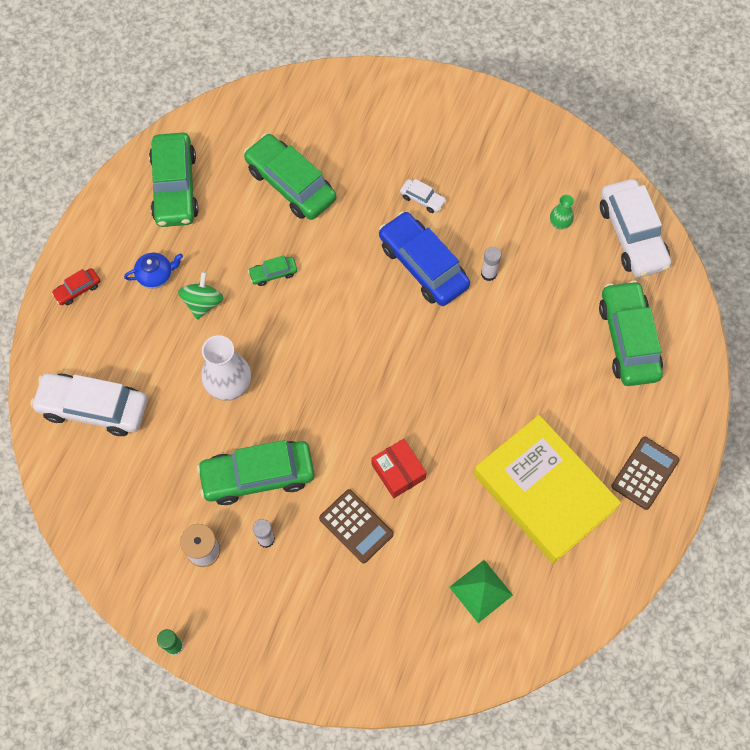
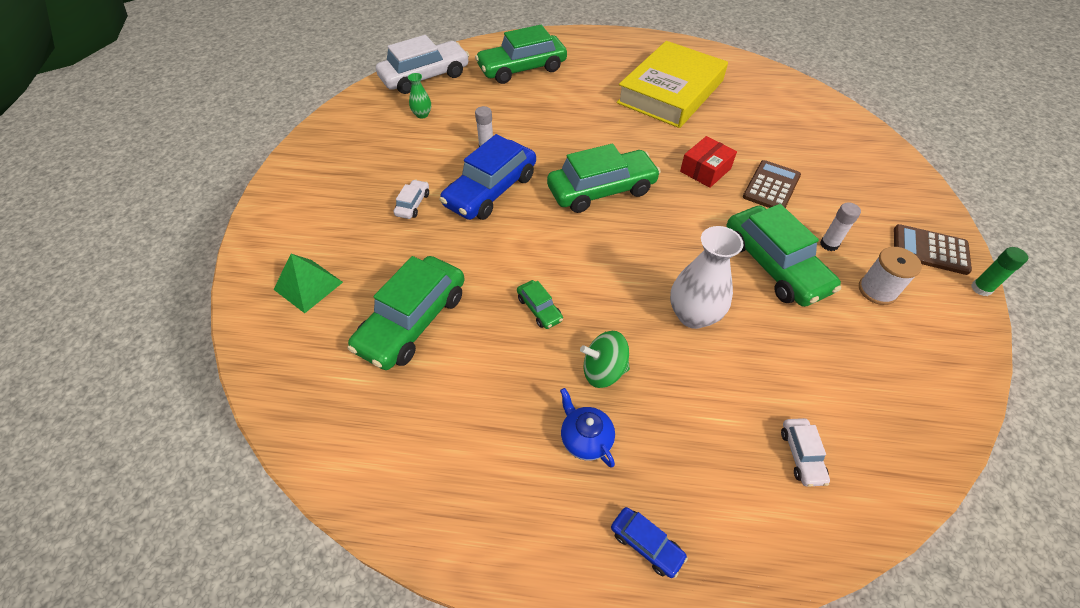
camera: 105 degrees left, 15 degrees down
(78, 289) = (646, 544): red car -> blue car
(93, 408) = (801, 455): white car -> white car, size x0.45
(175, 187) = (440, 458): green car -> green car (601, 190)
(481, 591) = (769, 110): green pyramid -> green pyramid (308, 285)
(645, 473) = (627, 51): brown calculator -> brown calculator (930, 250)

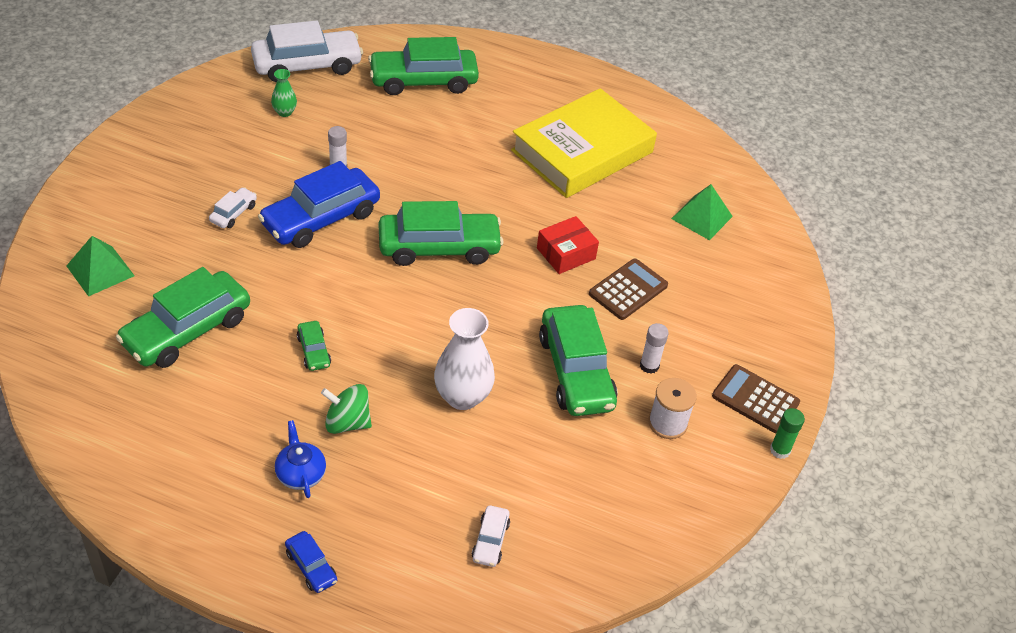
camera: 10 degrees right, 5 degrees down
(789, 118) = (701, 217): none -> green pyramid

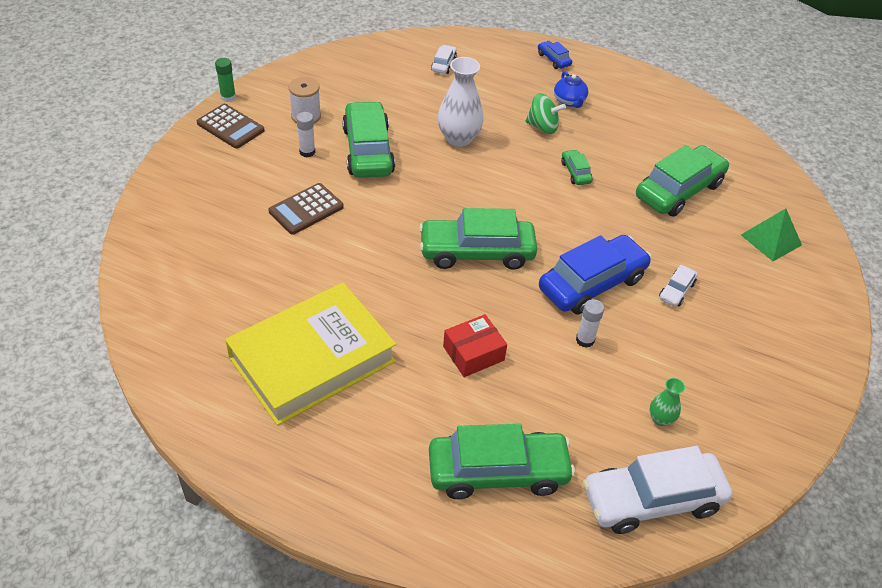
camera: 175 degrees left, 0 degrees up
(566, 253) = (356, 243): red box -> red box (473, 353)
(701, 217) = (205, 276): green pyramid -> none

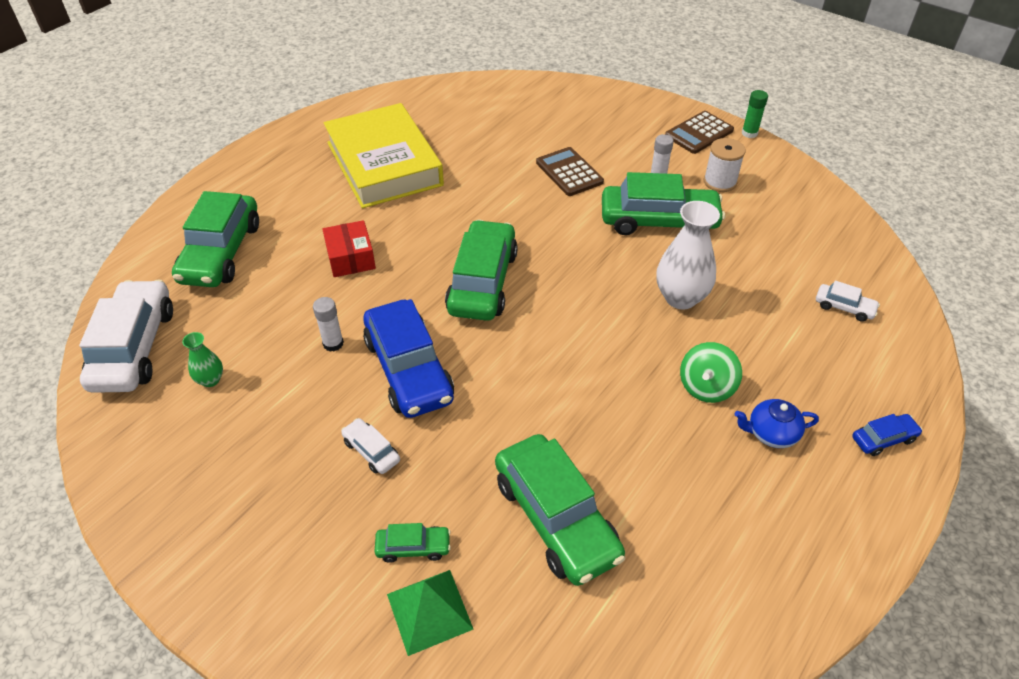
camera: 105 degrees right, 0 degrees up
(575, 172) = (607, 401): green car -> green car (413, 547)

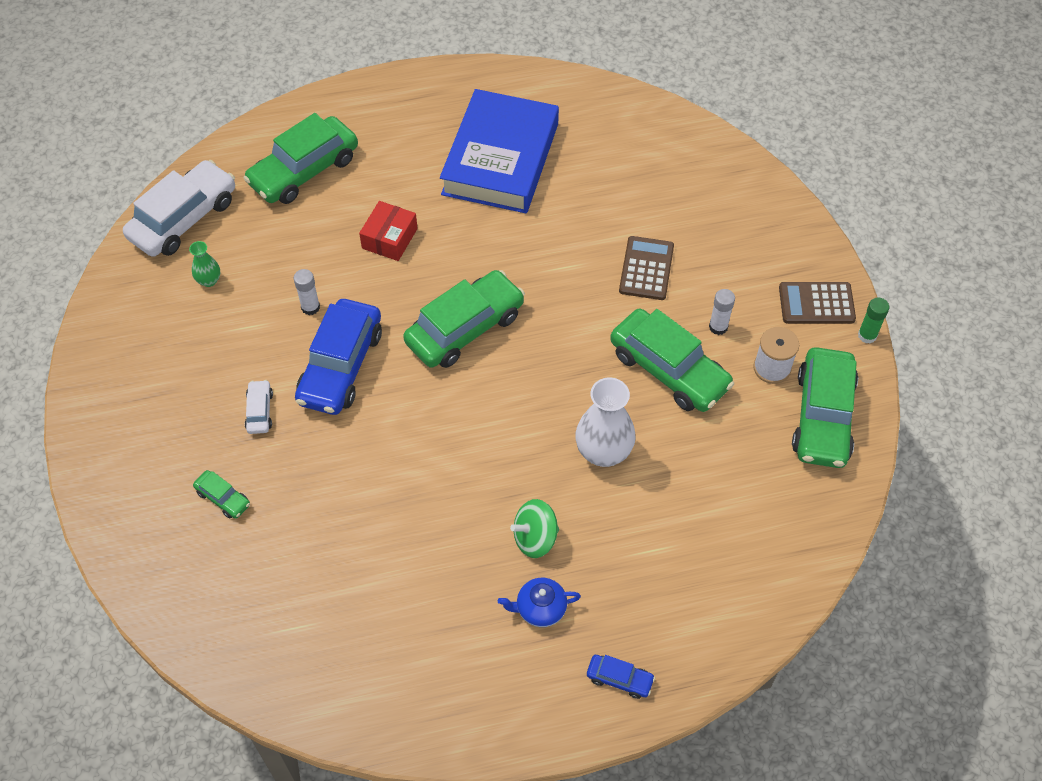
camera: 40 degrees right, 10 degrees up
(384, 163) = (500, 159): yellow book -> blue book
(429, 611) = (194, 546): green pyramid -> none
(556, 518) = (326, 549): green car -> green car (822, 416)
(771, 433) = (540, 609): blue teapot -> blue teapot turned 45 degrees counterclockwise
(844, 307) = (730, 559): white car -> none

